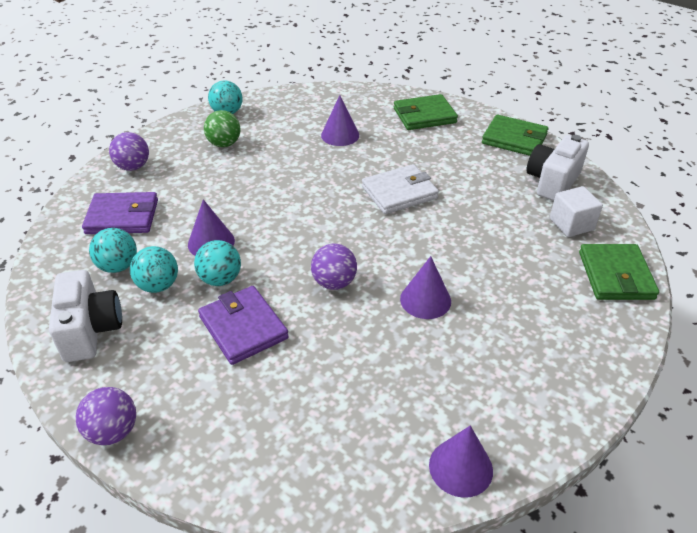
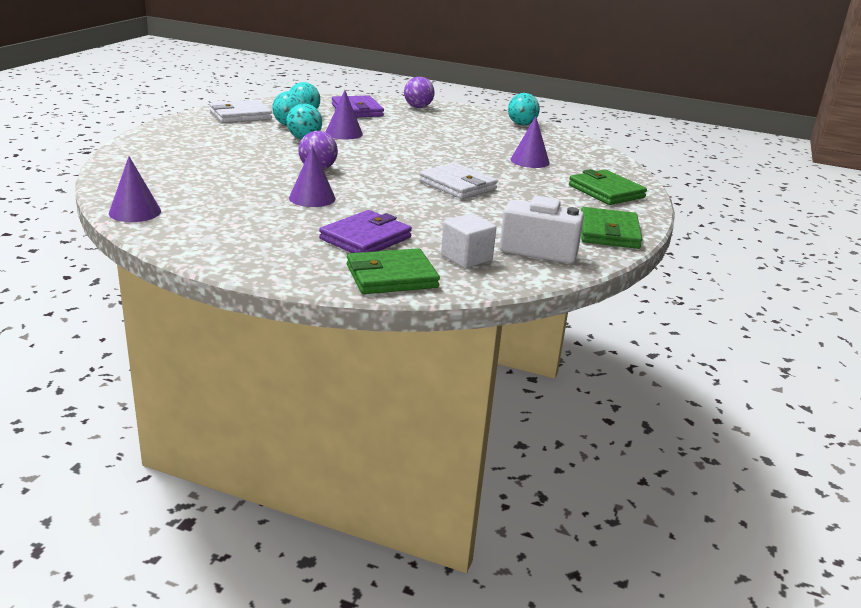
camera: 70 degrees right, 15 degrees down
(90, 330) = (240, 115): white camera -> white wallet
(113, 431) = (159, 128): purple ball -> none
(224, 144) = (474, 127): green ball -> none
(243, 327) = (257, 148): purple wallet -> purple wallet (365, 238)

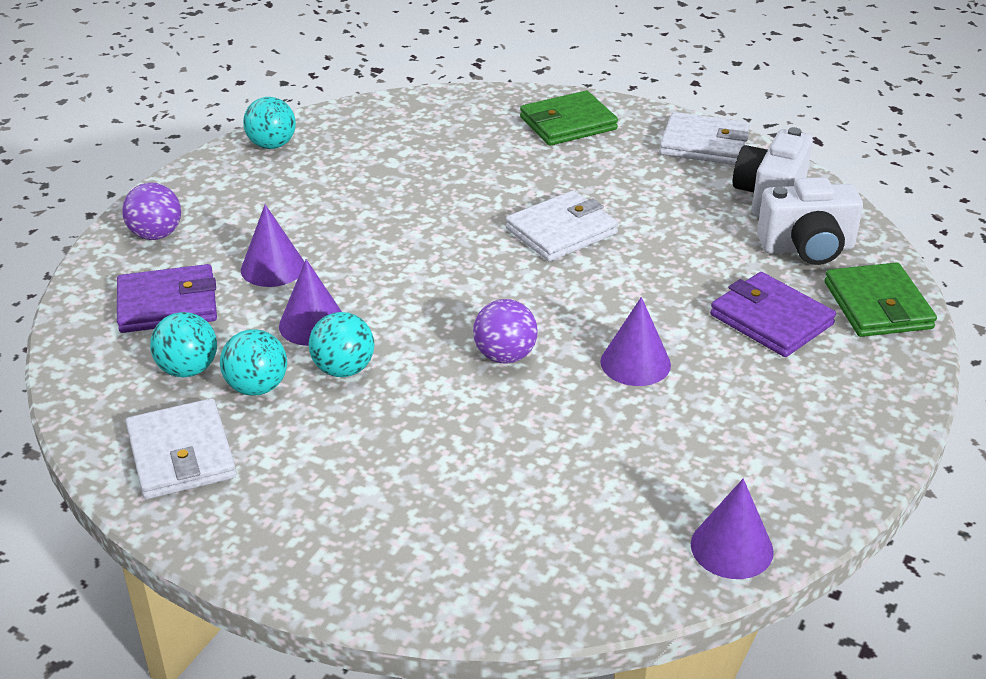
camera: 80 degrees left, 10 degrees up
(466, 258) = (807, 248): white cube -> white camera
(529, 161) = (452, 161): purple cone -> purple cone (273, 268)
(609, 232) = (704, 144): green wallet -> white wallet

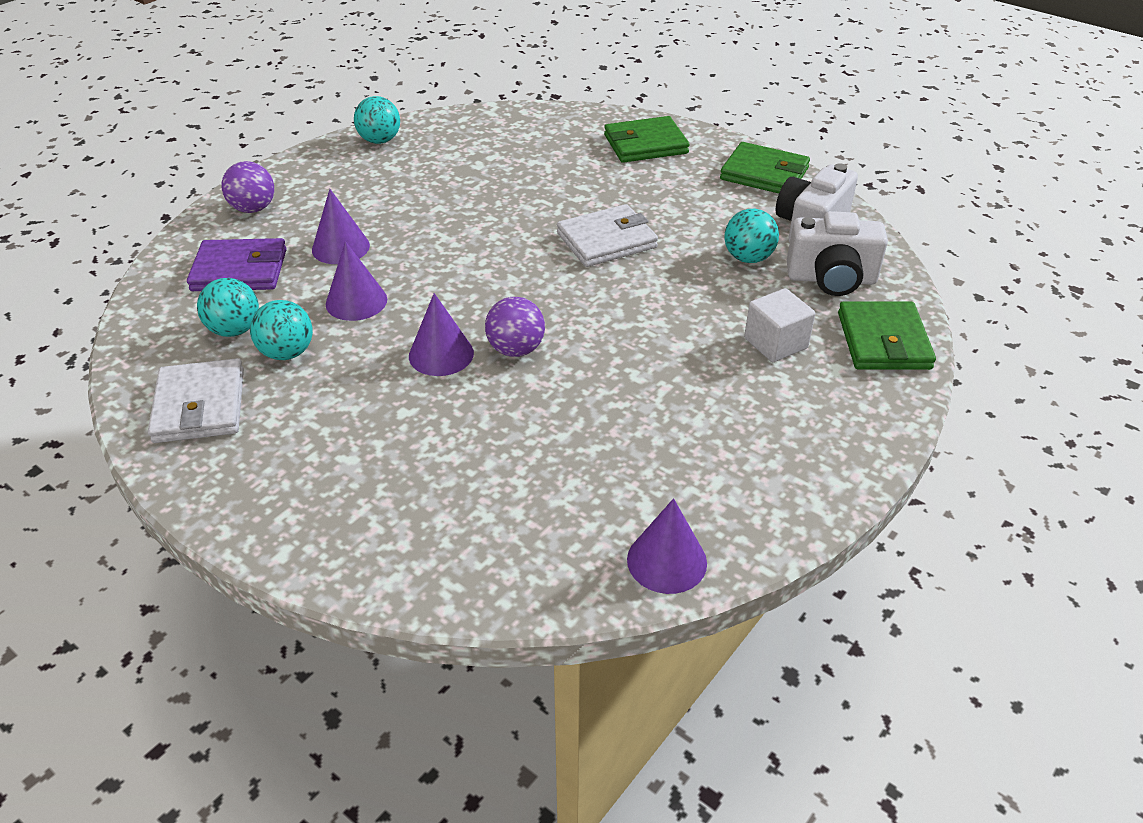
camera: 10 degrees right, 5 degrees up
(343, 369) = (368, 345): turquoise ball -> turquoise ball (748, 258)
(635, 363) = (633, 370): purple cone -> purple cone (441, 354)
(704, 144) = (764, 174): white wallet -> green wallet
(771, 320) = (775, 343): purple wallet -> white cube

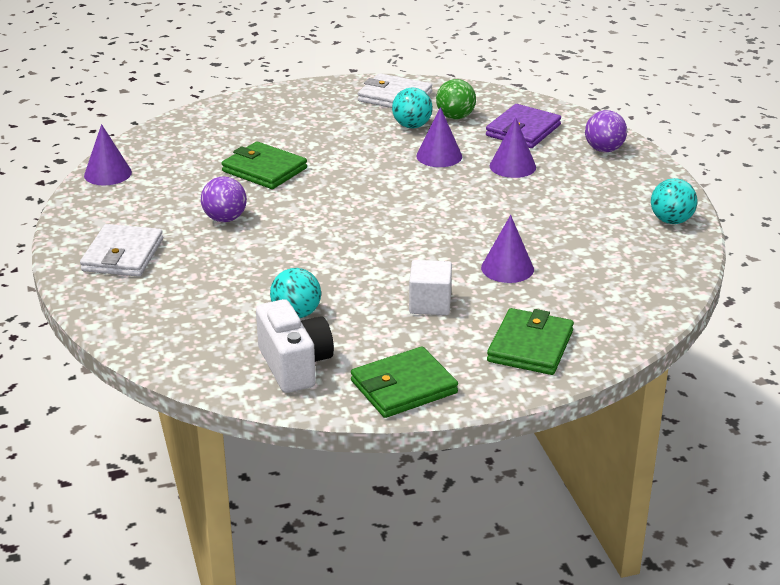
camera: 125 degrees right, 10 degrees down
(234, 330) = (455, 117): turquoise ball -> green ball
(441, 354) = (348, 166): purple cone -> purple cone (507, 268)
(516, 349) = (320, 189): purple ball -> purple ball (225, 219)
(606, 240) = (397, 264): white wallet -> white wallet (123, 255)
(775, 343) = (195, 278): white cube -> white cube (430, 304)
(831, 279) = (222, 337): white camera -> none
(883, 341) = (134, 321): green wallet -> green wallet (264, 170)

